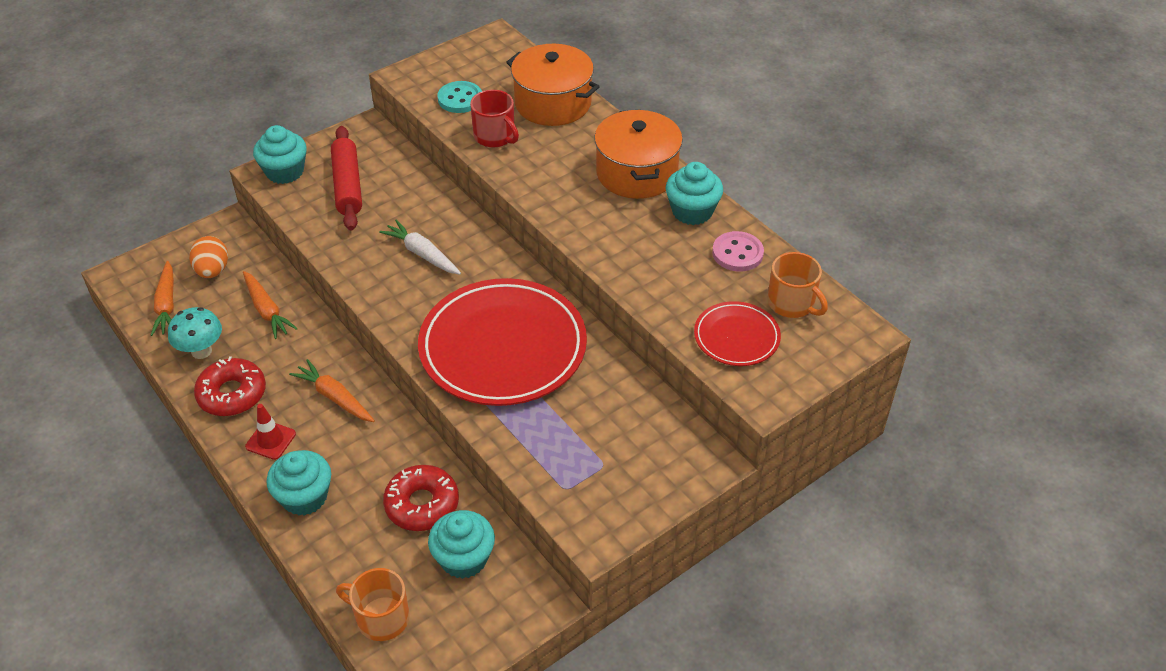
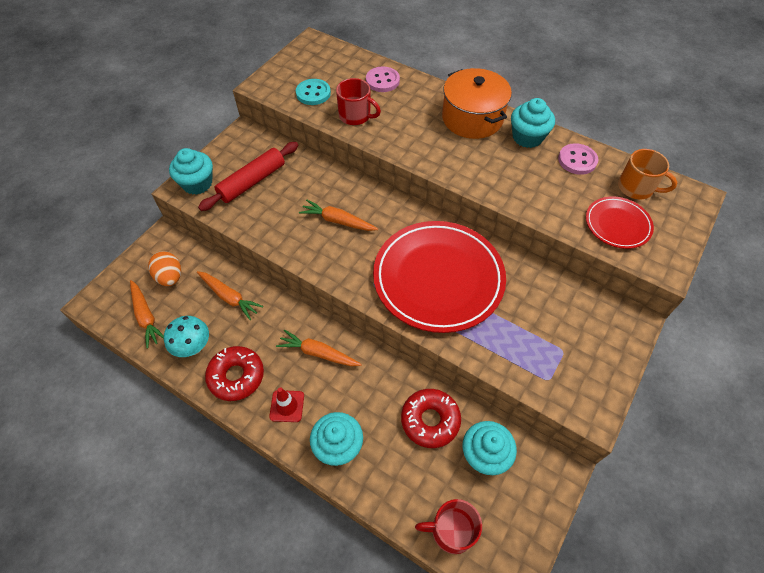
camera: 20 degrees left, 10 degrees up
(348, 185) = (252, 182): red rolling pin -> red rolling pin turned 75 degrees clockwise
(381, 618) = (451, 530): orange mug -> red mug
(422, 254) = (338, 221): white carrot -> orange carrot
(553, 103) = (382, 81): orange pot -> pink button

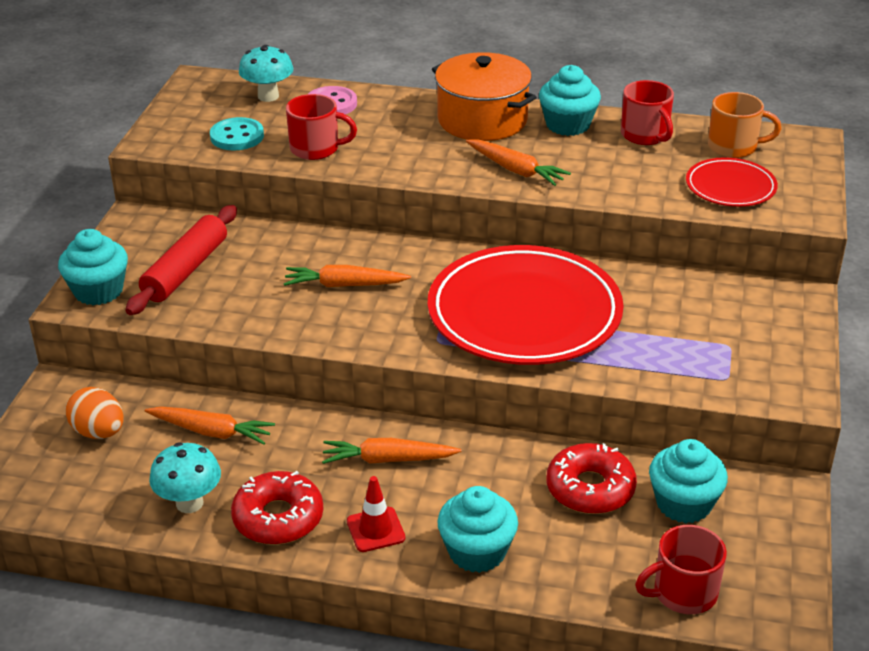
camera: 20 degrees left, 20 degrees down
(146, 317) = (88, 488): orange carrot -> orange carrot (516, 170)
(347, 65) = (268, 96): none -> turquoise mushroom
(577, 160) = (645, 135): pink button -> red mug

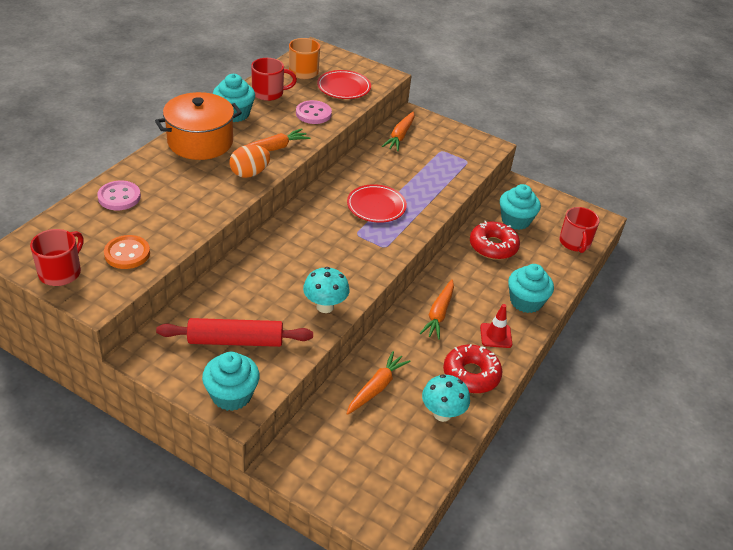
camera: 75 degrees left, 5 degrees up
(99, 432) = (348, 448): orange egg -> orange egg (249, 173)
(186, 270) = (235, 341): red rolling pin -> red rolling pin turned 45 degrees counterclockwise
(237, 136) = (127, 253): turquoise button -> orange button
(268, 96) = (78, 224): turquoise mushroom -> turquoise mushroom (325, 306)
(316, 149) = (178, 220): red mug -> red mug (61, 272)
(344, 285) = (303, 268): orange carrot -> orange carrot (400, 136)
(524, 313) = (376, 206): red plate -> red plate, size x0.49
(632, 179) = (313, 114): none -> pink button

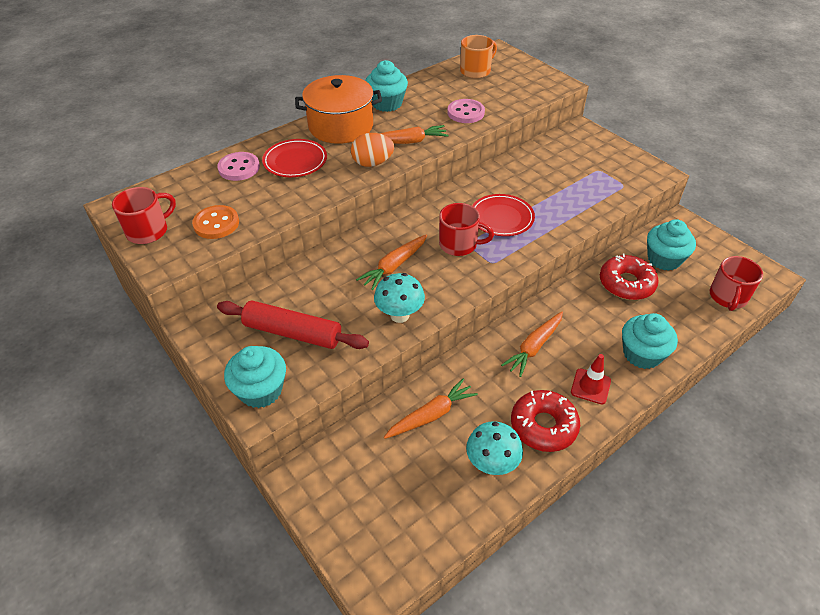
camera: 25 degrees right, 5 degrees up
(269, 93) = (430, 88): red mug -> red mug (459, 244)
(344, 87) = (509, 90): red plate -> red plate (295, 161)
(400, 136) = (559, 149): orange carrot -> orange carrot (394, 266)

